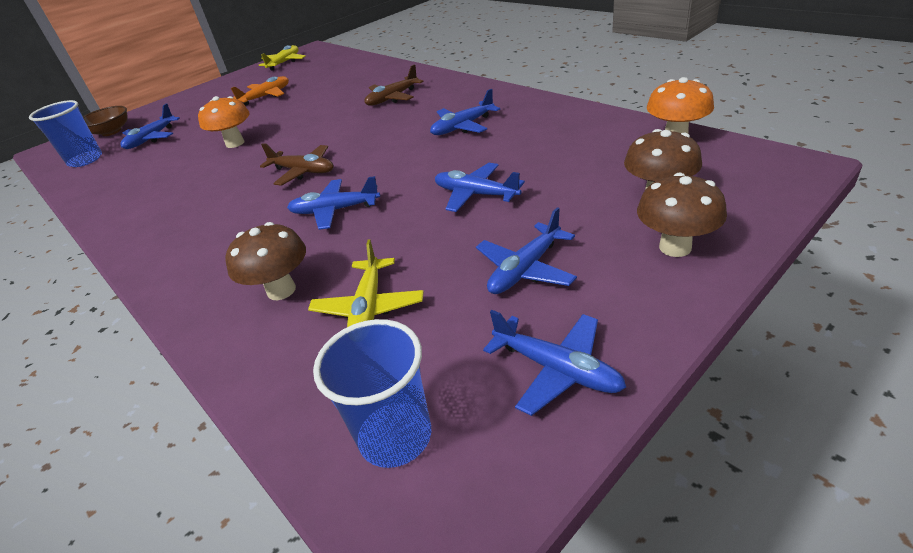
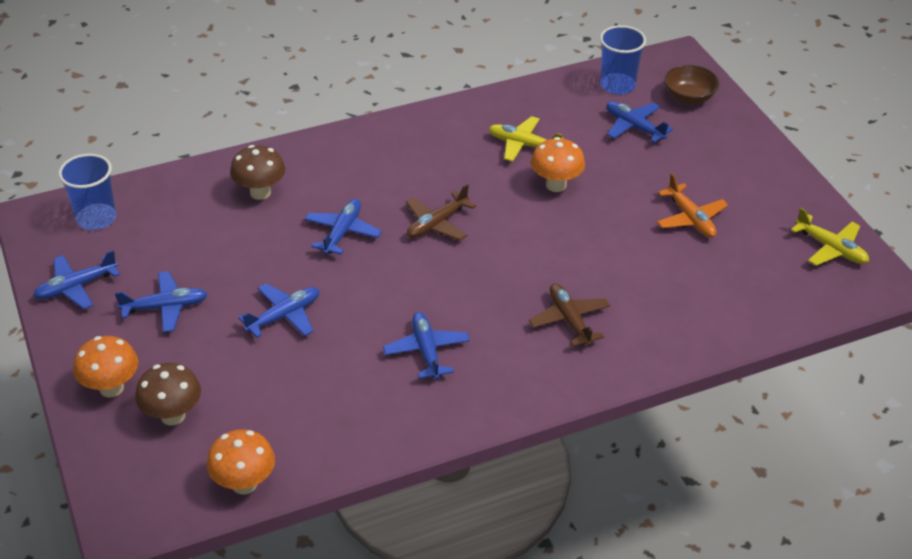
camera: 105 degrees right, 5 degrees up
(369, 308) = (201, 228): yellow plane -> yellow plane (523, 145)
(525, 269) = (165, 307): blue plane -> blue plane turned 105 degrees clockwise
(675, 247) = (111, 388): brown mushroom -> orange mushroom

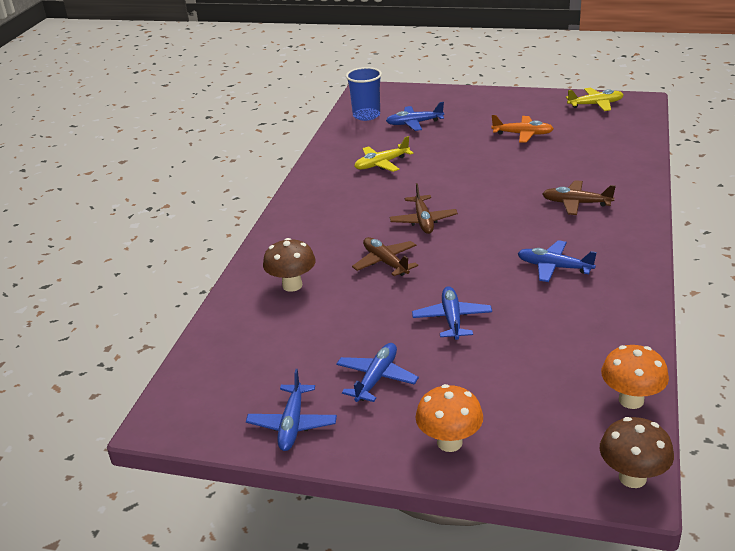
camera: 50 degrees left, 10 degrees down
(96, 218) = (213, 383): blue cup -> none
(173, 416) = (517, 415): brown mushroom -> brown mushroom (632, 477)
(342, 232) = (385, 262): blue plane -> brown plane
(556, 185) = (437, 166): orange mushroom -> none
(689, 97) = (409, 99): brown bowl -> none

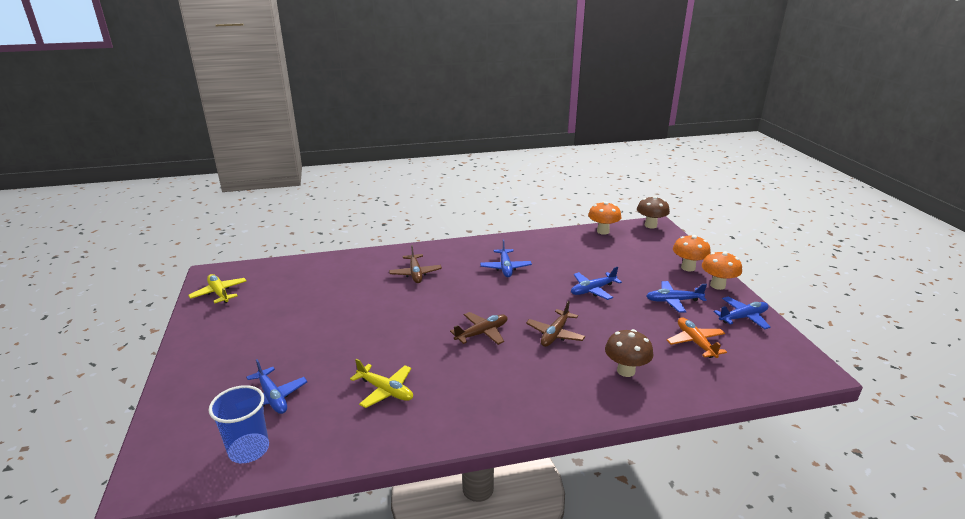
camera: 120 degrees left, 5 degrees down
(379, 446) = (717, 285): none -> orange mushroom
(523, 134) = (293, 319): orange plane -> orange plane (695, 342)

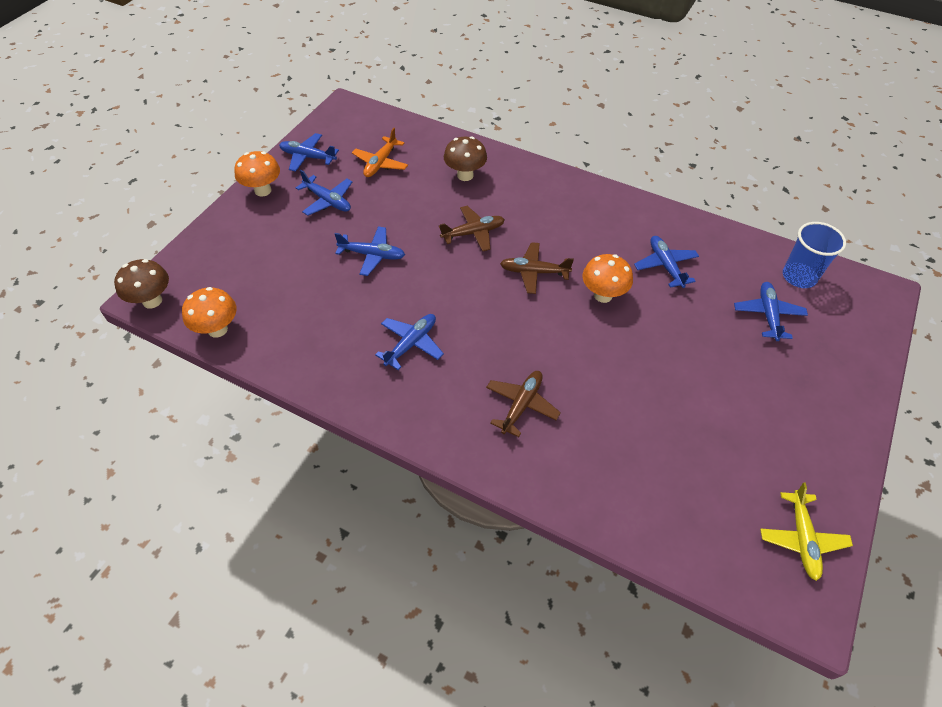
camera: 140 degrees left, 25 degrees up
(385, 390) = (665, 266): yellow plane -> blue plane
(688, 267) = (244, 222): orange mushroom -> orange mushroom (603, 295)

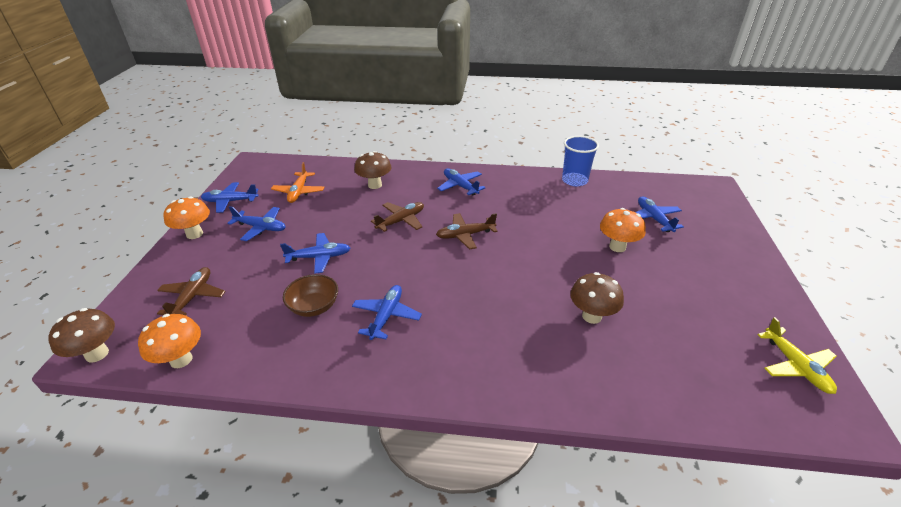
camera: 20 degrees left, 15 degrees down
(348, 311) = (314, 307): none -> brown bowl
(521, 405) = (511, 336): brown plane -> brown plane (193, 297)
(603, 295) = (528, 237): orange mushroom -> orange mushroom (617, 247)
(617, 411) = (591, 316): none -> brown mushroom
(665, 266) = (562, 206): blue plane -> blue plane (460, 186)
(799, 276) = (656, 191): blue cup -> blue cup (574, 180)

